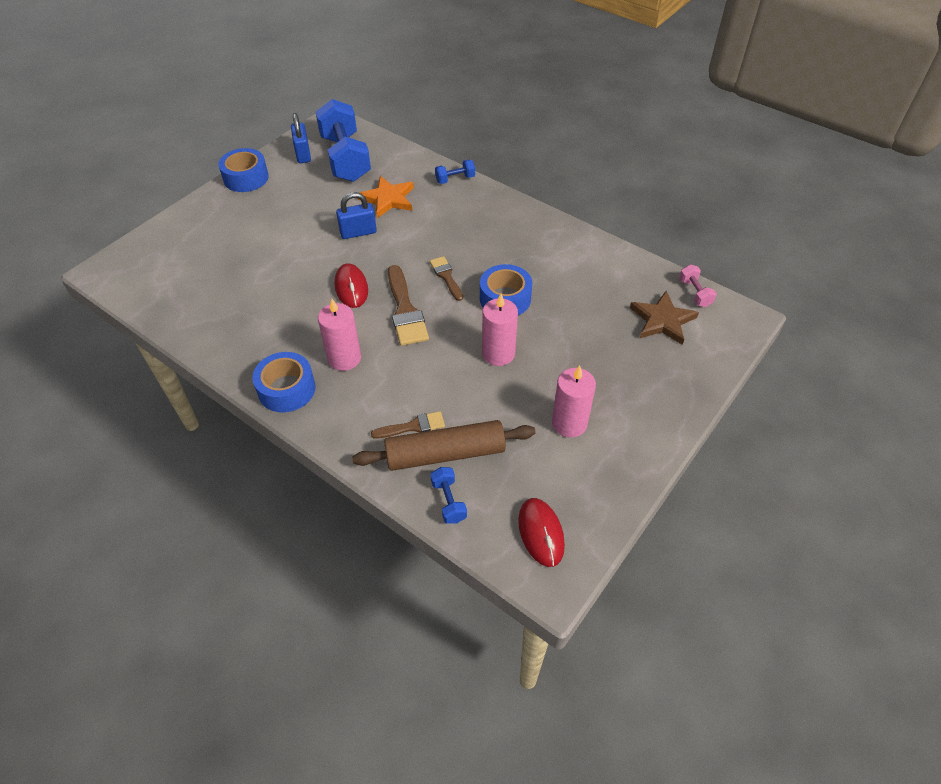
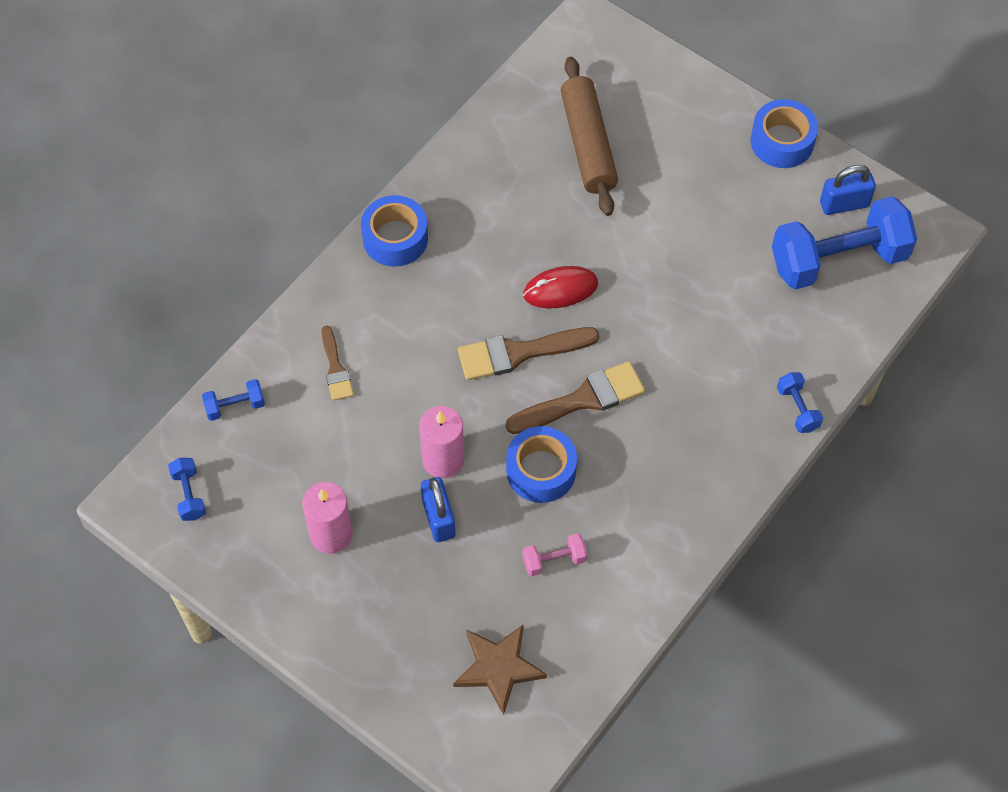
camera: 90 degrees right, 10 degrees up
(344, 358) = (440, 292): pink candle -> none
(358, 232) = (669, 289): blue padlock -> blue padlock (438, 518)
(388, 199) = (744, 321): orange star -> none
(445, 454) = (296, 402): brown rolling pin -> brown rolling pin (588, 144)
(446, 276) = (583, 399): brown brush -> brown brush, size x1.69
(541, 533) = (189, 495): red mouse -> blue dumbbell
(694, 293) = (552, 721): pink dumbbell -> pink dumbbell (554, 560)

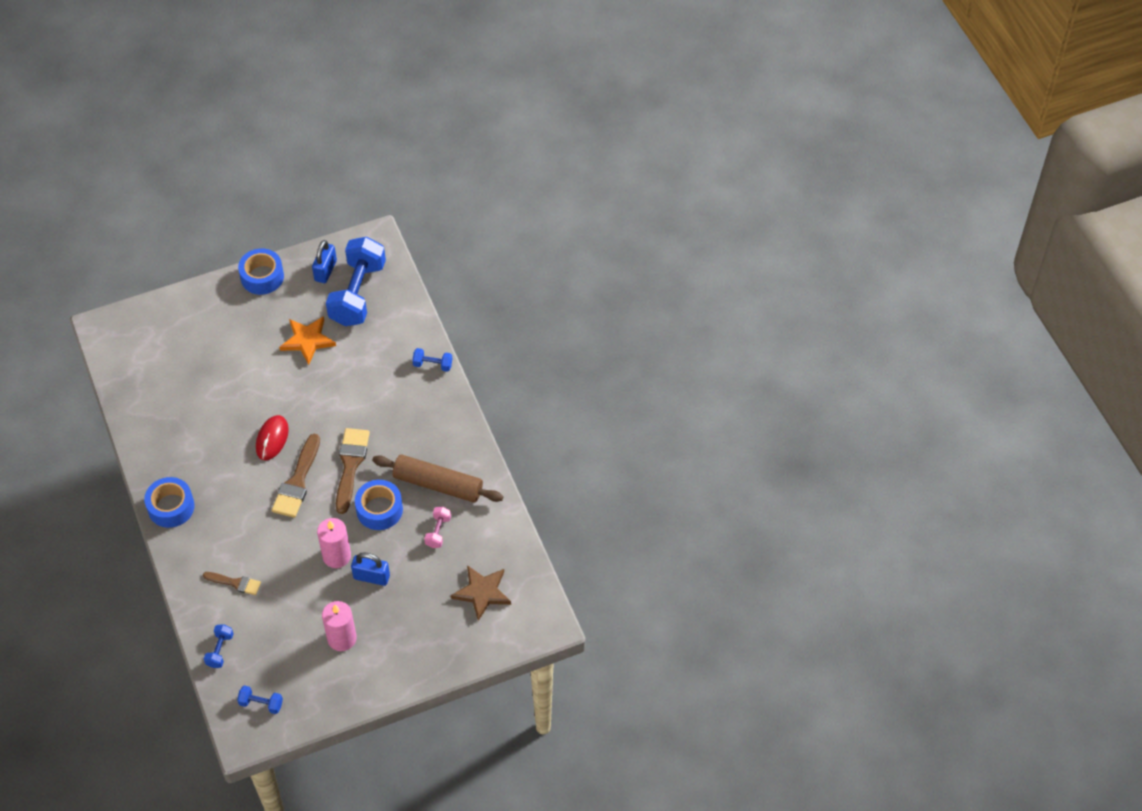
camera: 60 degrees left, 5 degrees down
(588, 144) = (186, 373): brown rolling pin -> brown rolling pin (438, 484)
(728, 245) = (308, 340): none -> orange star

